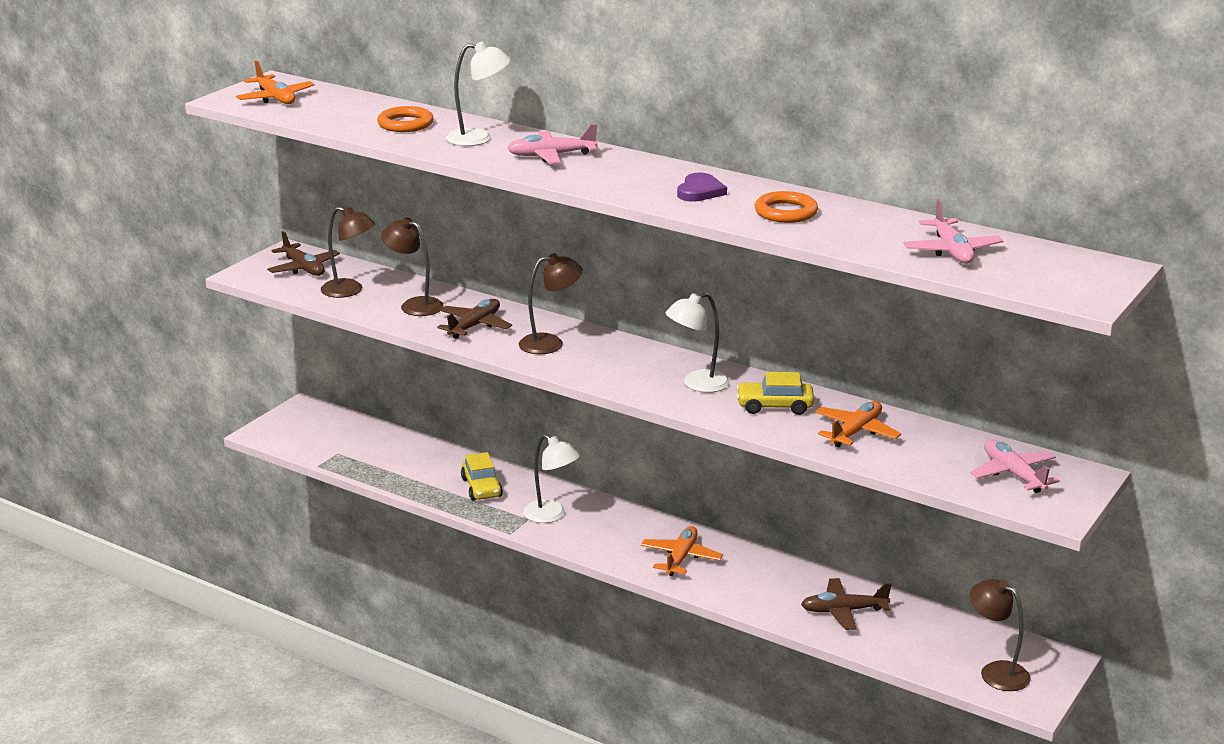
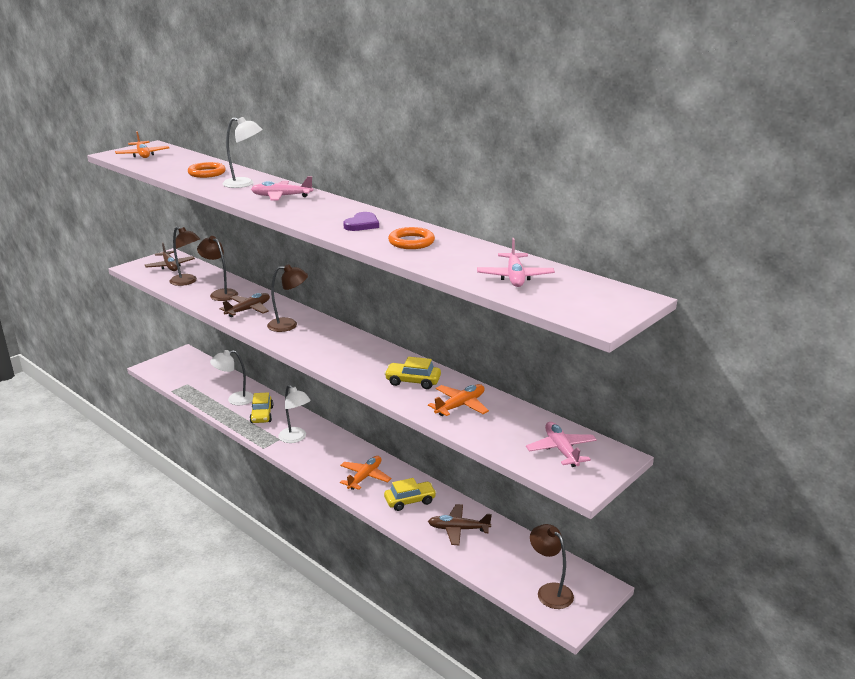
camera: 10 degrees right, 0 degrees up
(697, 384) = (368, 361): white lamp -> white lamp (235, 399)
(760, 582) = (410, 501): none -> yellow car

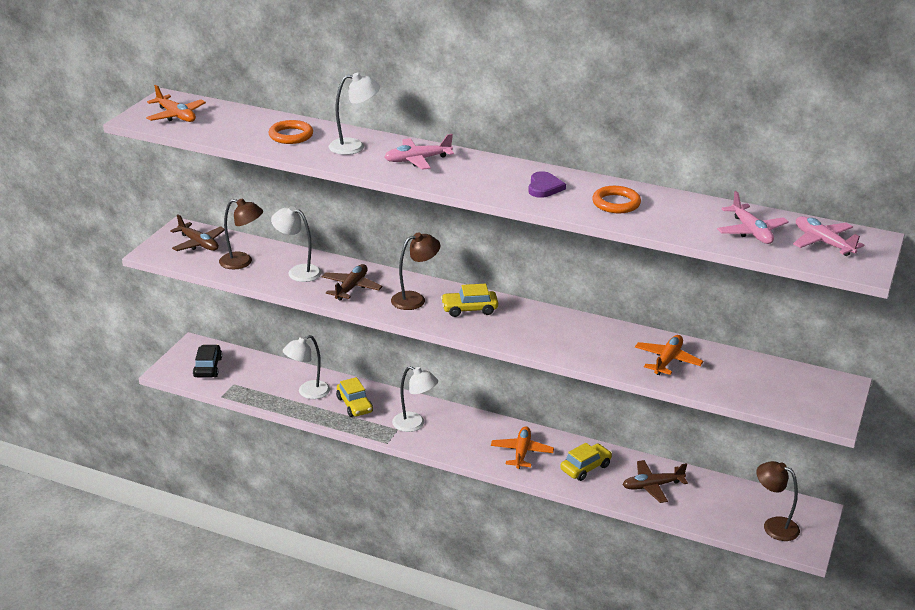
camera: 20 degrees left, 5 degrees up
(179, 369) = (208, 367): none -> black car
(220, 293) = (298, 272): brown lamp -> white lamp
(413, 381) = (601, 343): yellow car -> yellow car (469, 309)
(561, 450) = (791, 388): pink plane -> pink plane (823, 242)

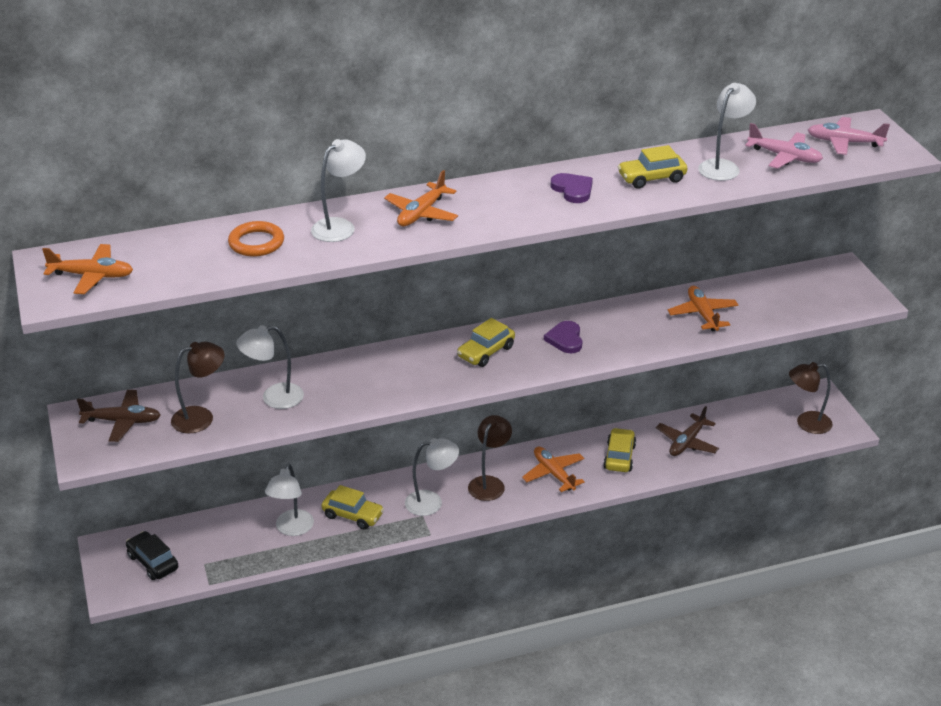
camera: 40 degrees left, 5 degrees up
(351, 287) = (350, 387): brown plane -> none
(415, 299) = (425, 368): brown lamp -> brown lamp (489, 483)
(417, 160) = (421, 213): pink plane -> orange plane
(537, 328) = (565, 339): none -> purple heart
(616, 203) = (651, 178): orange ring -> yellow car
(687, 218) = (723, 166): none -> white lamp

